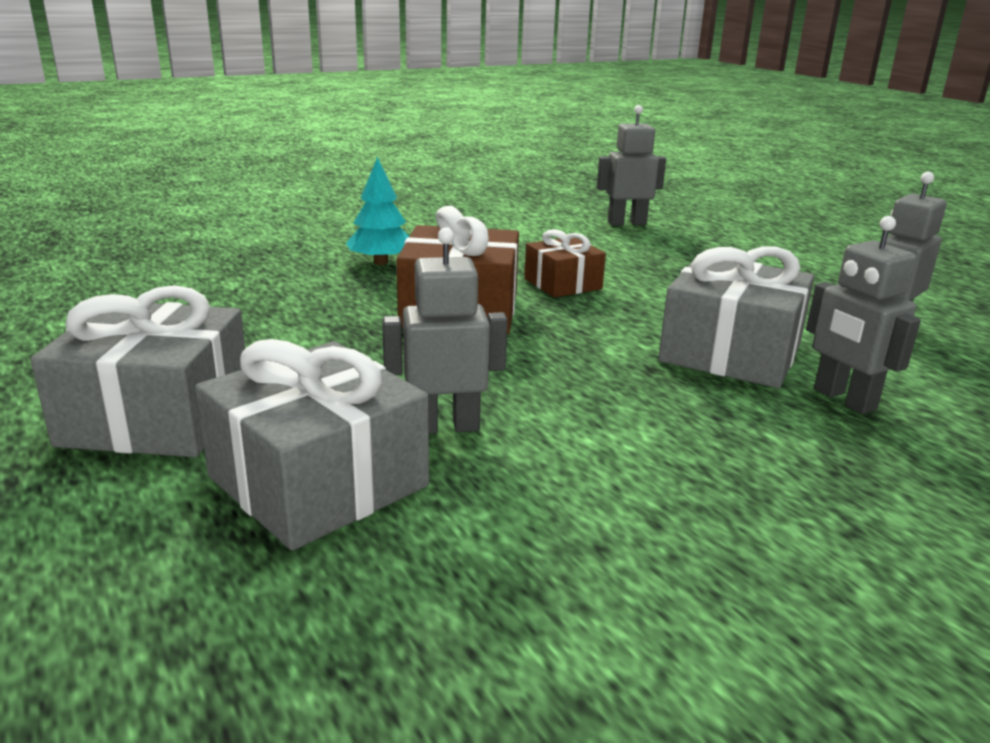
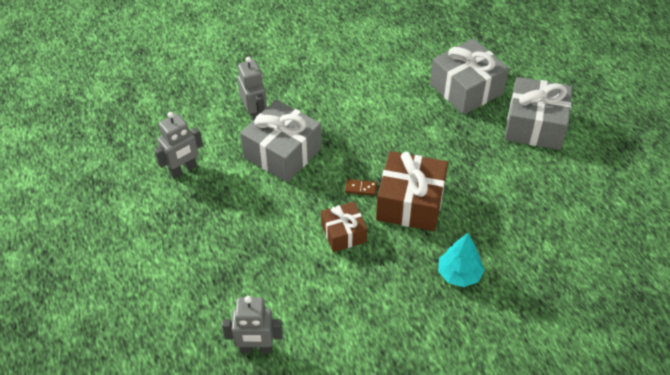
camera: 170 degrees left, 25 degrees up
(445, 427) = (423, 111): grey robot -> none
(554, 321) = (361, 188): none -> brown domino

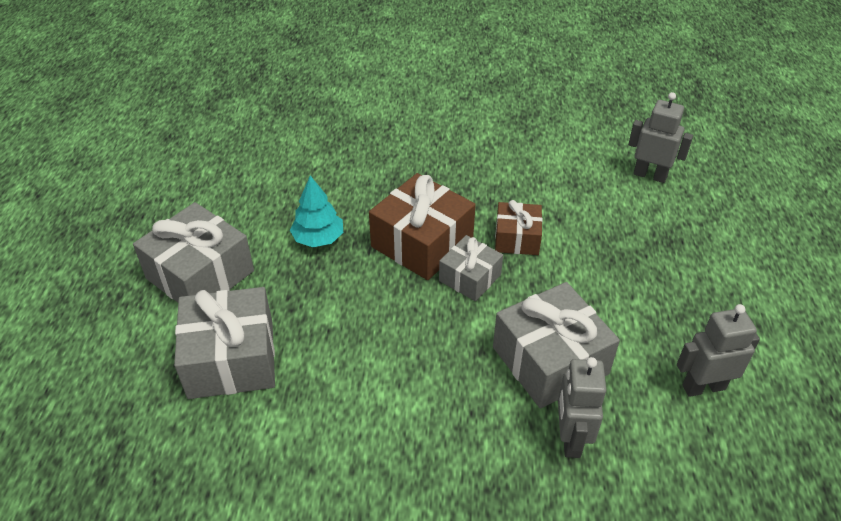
camera: 155 degrees left, 5 degrees down
(361, 188) = (470, 277): brown domino -> grey gift
(459, 274) = (421, 168): turquoise tree -> turquoise tree (318, 238)

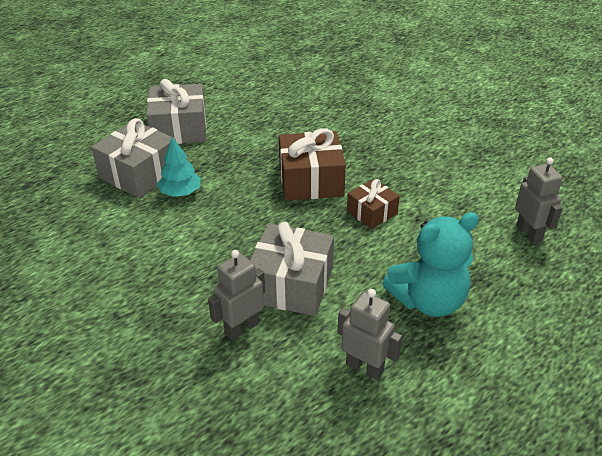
camera: 45 degrees right, 5 degrees down
(318, 238) = (258, 145): turquoise tree -> turquoise tree (180, 192)
(470, 277) = (311, 214): grey gift -> none
(665, 288) = (428, 301): none -> turquoise teddy bear

